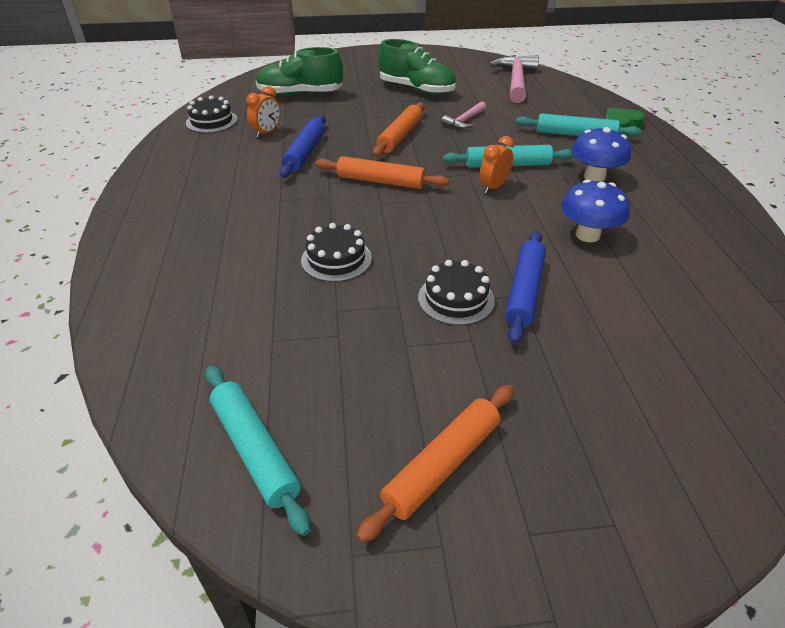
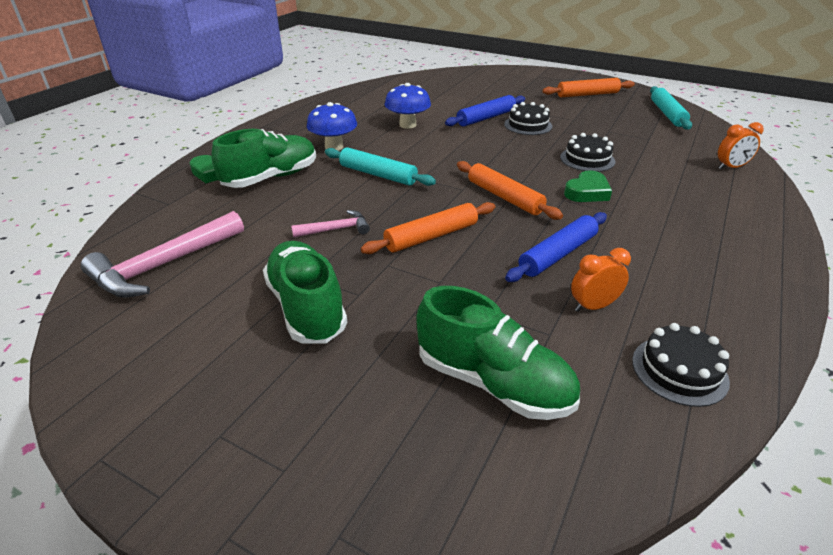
camera: 145 degrees left, 5 degrees down
(312, 212) = (587, 192): none -> green heart
(493, 187) = (418, 164): orange clock -> orange clock (731, 167)
(575, 135) = (271, 178): turquoise rolling pin -> green shoe

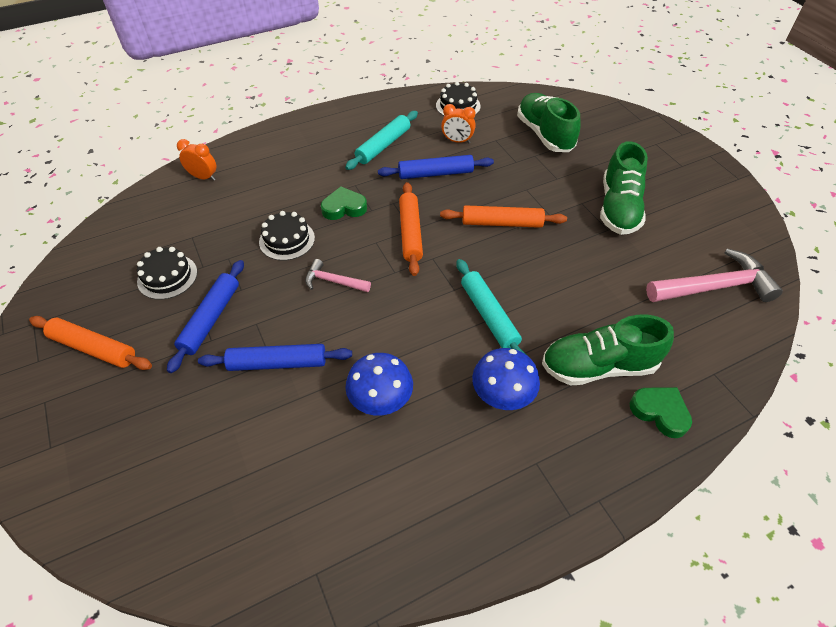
camera: 145 degrees left, 15 degrees up
(336, 229) = (568, 262): pink hammer -> pink hammer (333, 281)
(528, 125) = (257, 320): black cake -> black cake (167, 276)
(554, 118) = (210, 319): none -> blue rolling pin
(667, 114) = (101, 261): turquoise rolling pin -> turquoise rolling pin (383, 146)

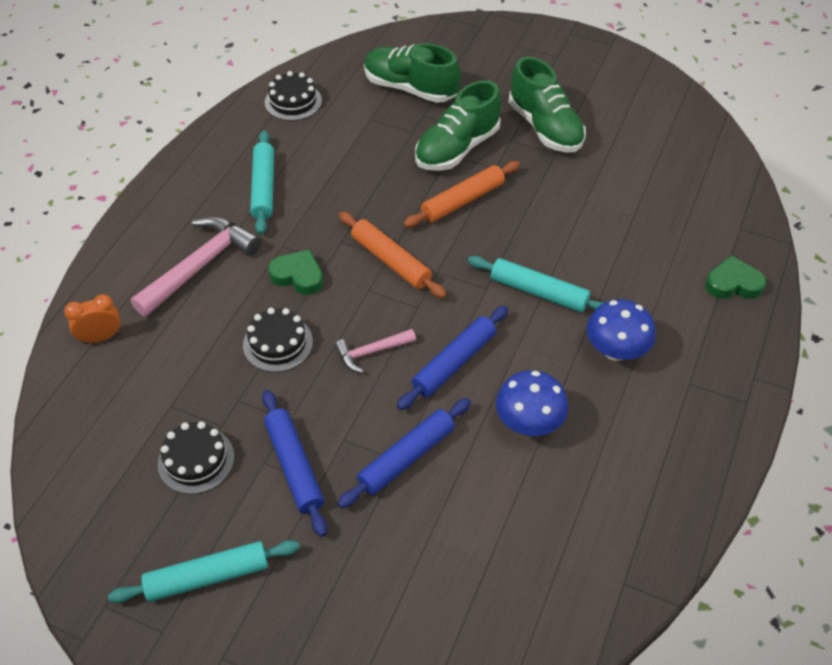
camera: 40 degrees left, 0 degrees up
(94, 348) = (208, 576): orange rolling pin -> turquoise rolling pin
(344, 208) = (298, 276): green heart -> green heart turned 75 degrees clockwise
(435, 173) = (350, 187): blue rolling pin -> blue rolling pin (454, 362)
(457, 141) = (334, 141): orange clock -> none
(598, 366) = (660, 277): green shoe -> green shoe (457, 148)
(714, 287) = (679, 156): pink hammer -> pink hammer (200, 266)

